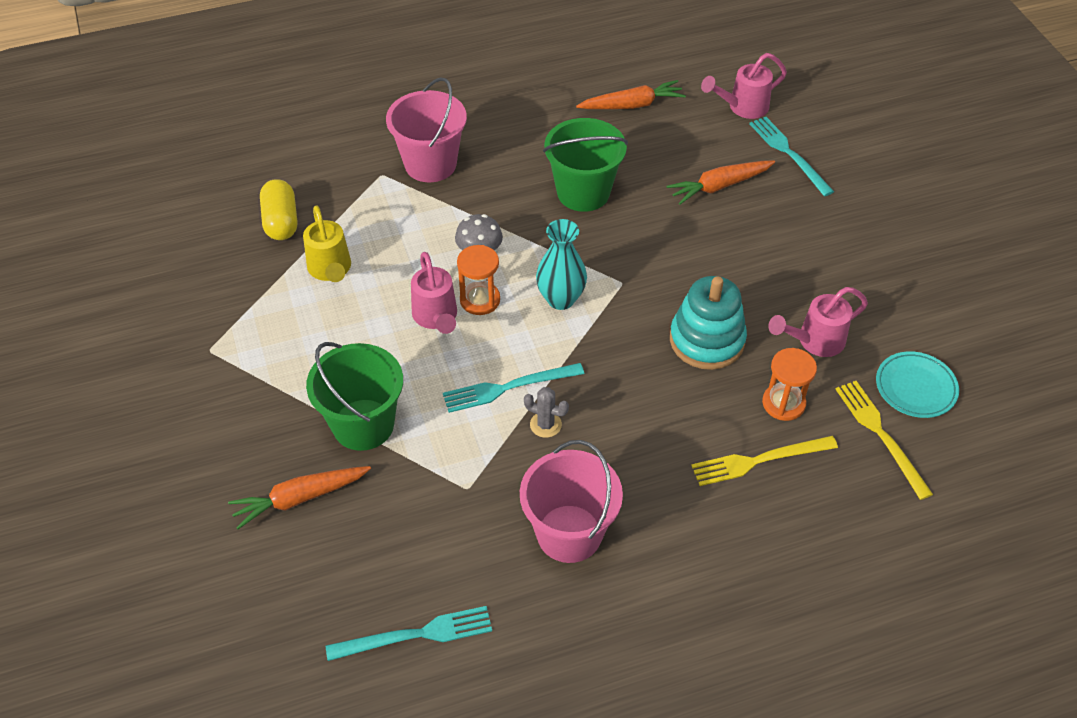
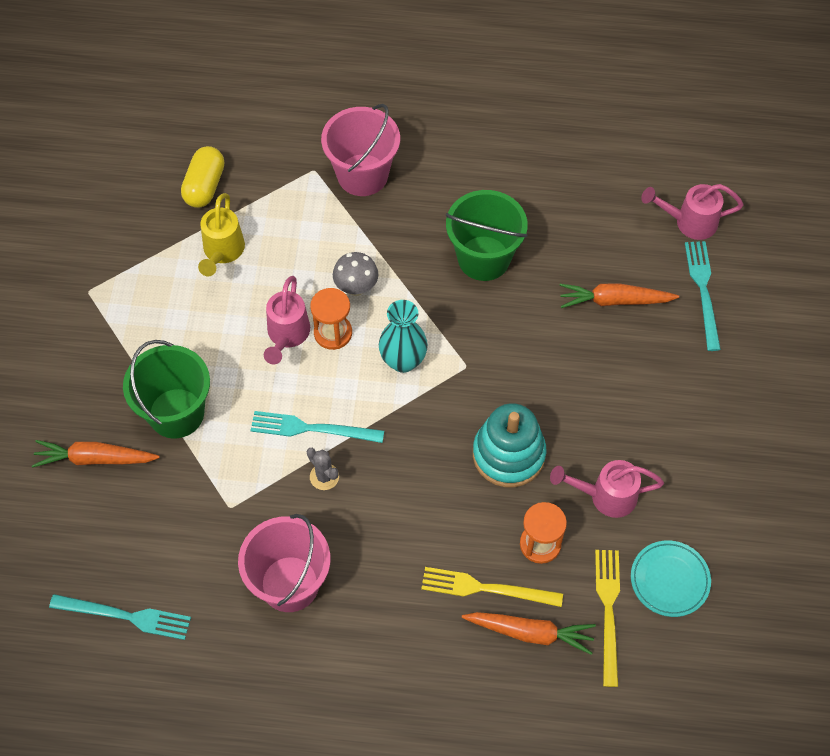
camera: 25 degrees right, 10 degrees up
(632, 105) = (583, 179): orange carrot -> orange carrot (530, 633)

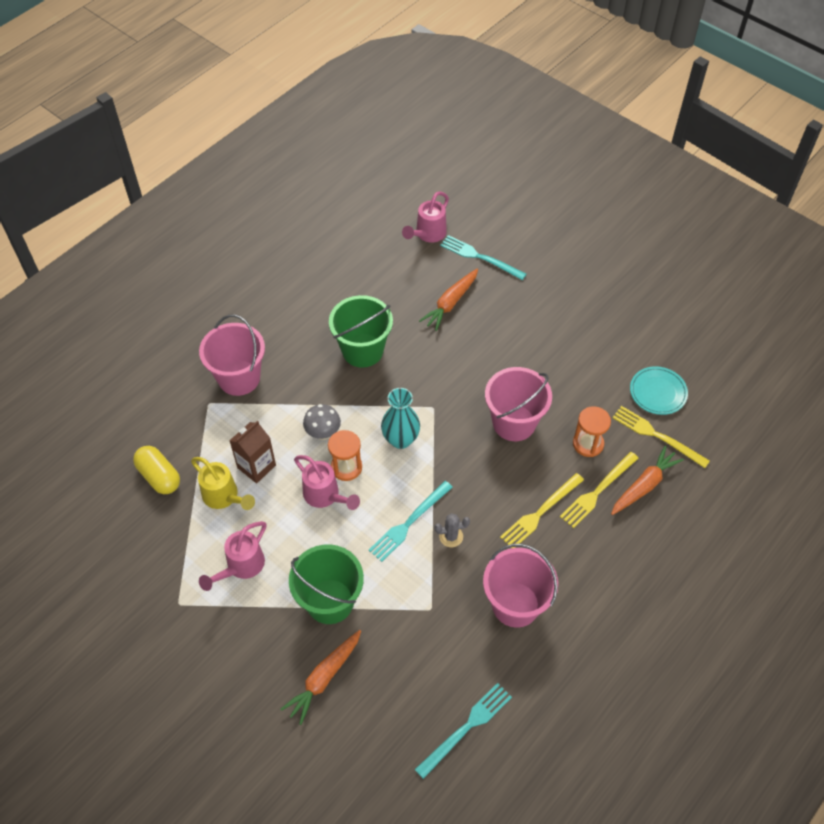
camera: 55 degrees left, 5 degrees down
(275, 256) = (256, 466): none -> brown carton
(417, 545) = (541, 512): none -> yellow fork
(508, 454) = (514, 423): turquoise stacking toy -> pink bucket
(605, 496) = (580, 390): pink watering can -> pink watering can (241, 567)

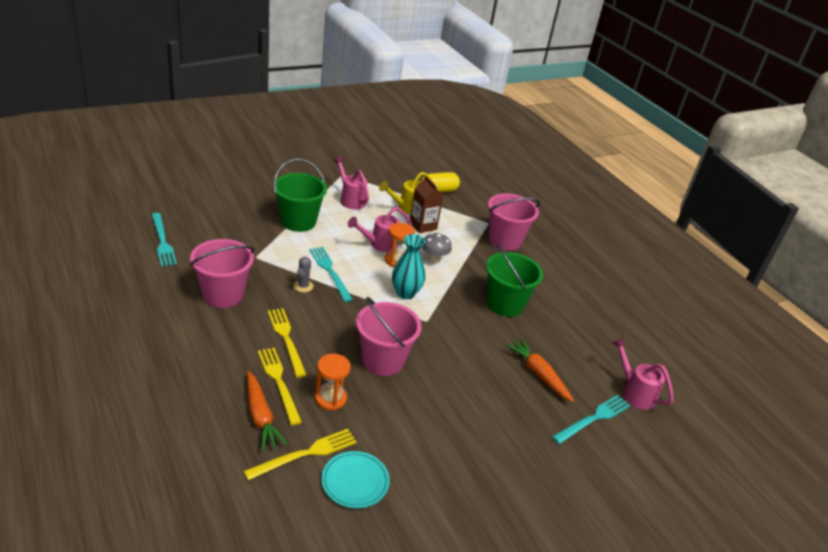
camera: 105 degrees right, 20 degrees down
(324, 678) = (249, 204): orange carrot -> none

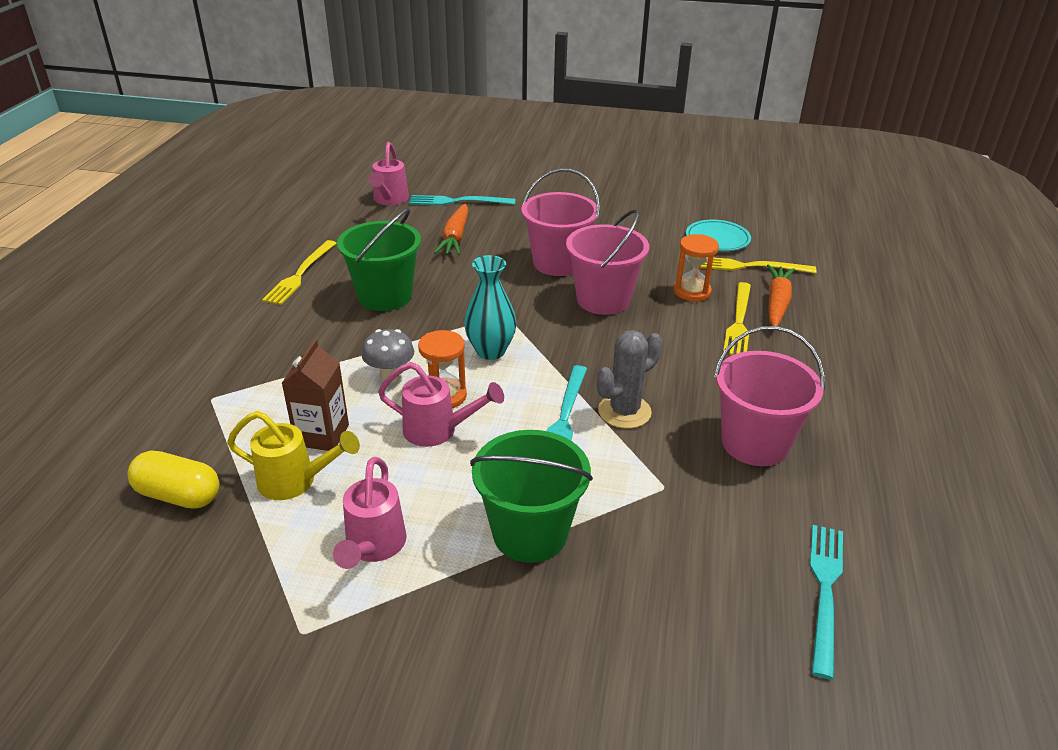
camera: 135 degrees left, 0 degrees up
(286, 339) = (700, 356): yellow fork -> yellow fork (300, 274)
(303, 286) = (624, 412): grey cactus -> grey cactus, size x1.62
(504, 240) = (240, 363): pink bucket -> pink bucket (558, 263)

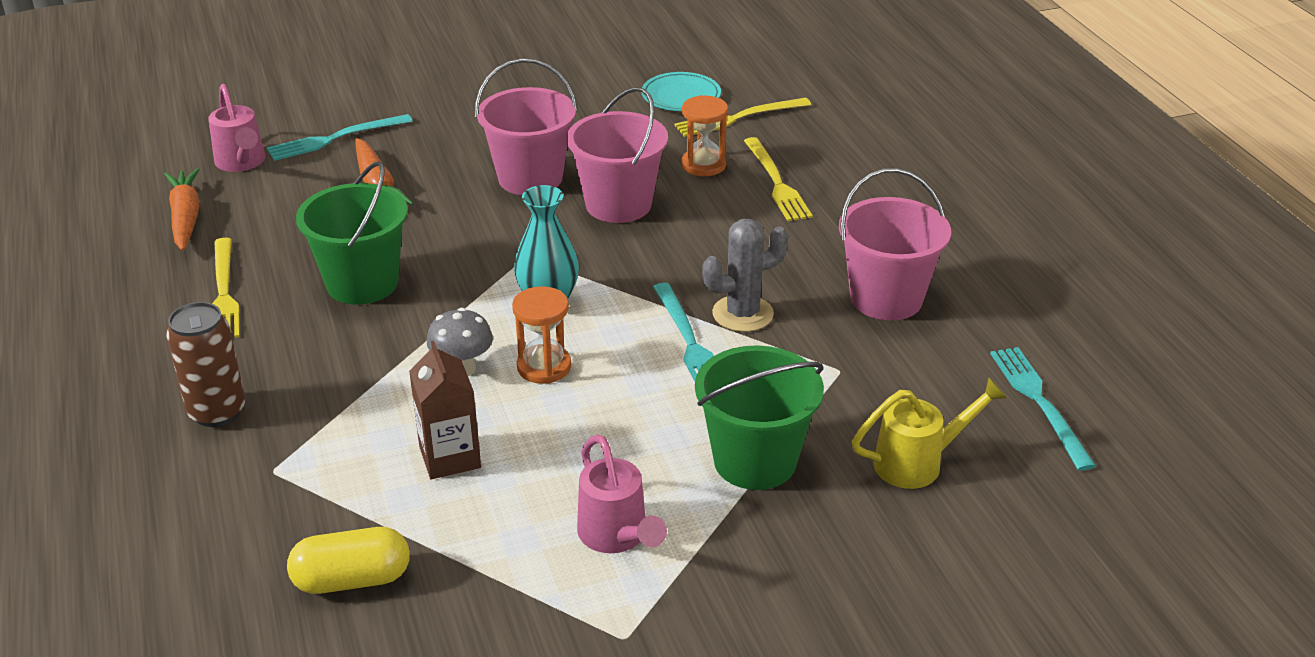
camera: 30 degrees left, 0 degrees up
(221, 347) = (217, 412): none -> brown can
(295, 481) = (470, 513): yellow watering can -> yellow watering can (918, 463)
(438, 431) = (572, 404): pink watering can -> none
(624, 412) = (742, 314): grey cactus -> grey cactus turned 45 degrees clockwise
(777, 303) = (797, 150): orange carrot -> orange carrot (185, 217)

